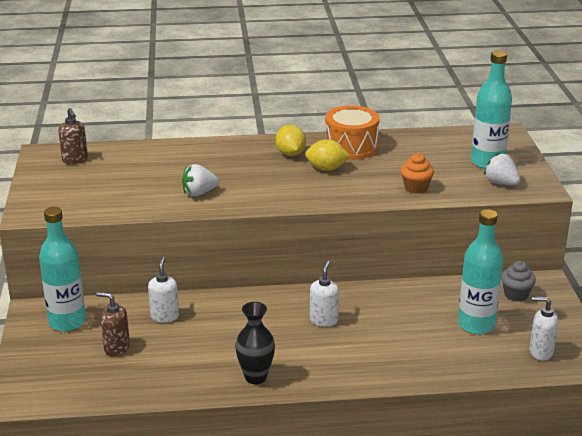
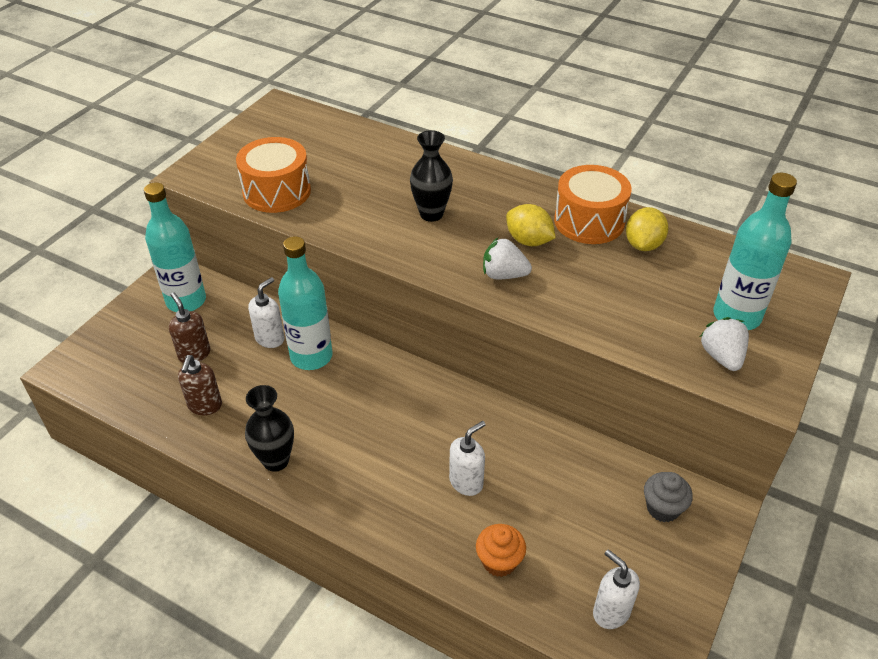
camera: 35 degrees right, 15 degrees up
(75, 160) = (296, 125): brown soap dispenser -> brown soap dispenser (205, 406)
(115, 201) = (277, 191): none -> orange drum
(199, 193) = (363, 216): white strawberry -> white strawberry (504, 275)
(245, 176) = (431, 214): none -> black vase
(290, 154) = (511, 203): yellow lemon -> yellow lemon (643, 245)
(324, 320) = (411, 425): white soap dispenser -> white soap dispenser (466, 482)
(416, 188) = (604, 315): orange cupcake -> orange cupcake (499, 561)
(476, 325) = (571, 525): turquoise bottle -> turquoise bottle (311, 356)

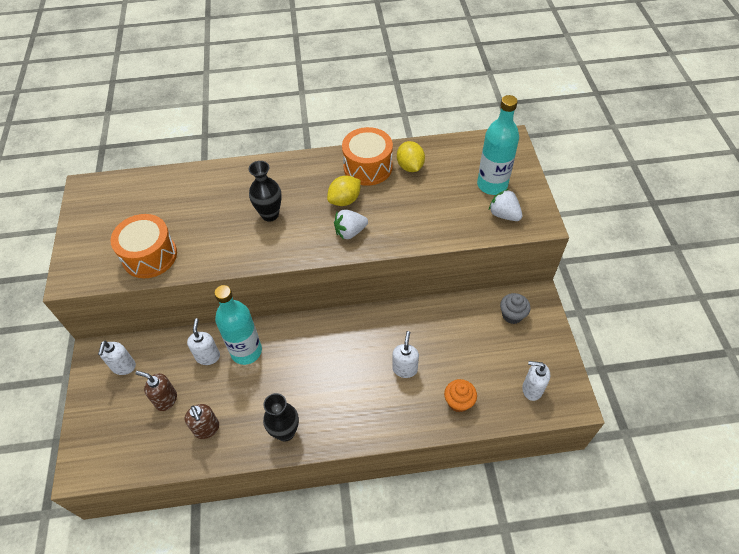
camera: 35 degrees left, 10 degrees up
(186, 301) = (123, 367): turquoise bottle -> white soap dispenser
(528, 241) = (345, 200): yellow lemon -> yellow lemon turned 45 degrees counterclockwise

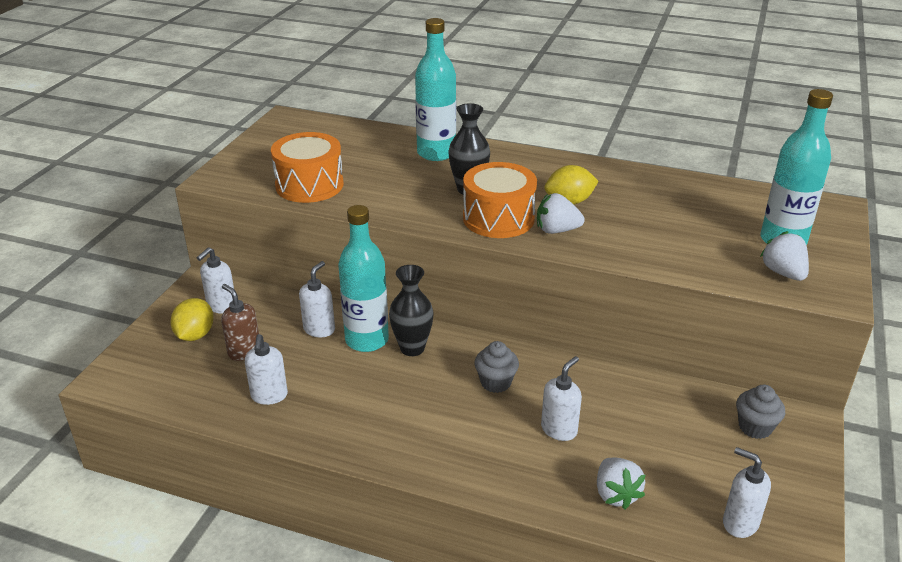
camera: 25 degrees right, 20 degrees down
(207, 429) = (269, 396): brown soap dispenser -> white soap dispenser
(226, 185) = (436, 153): none -> turquoise bottle
(285, 432) = (359, 435): black vase -> black vase (412, 348)
(348, 349) = (495, 382): none -> grey cupcake
(368, 167) = (619, 182): orange drum -> orange drum (498, 218)
(410, 166) = (676, 195): yellow lemon -> yellow lemon (195, 335)
(458, 402) = (616, 494): orange cupcake -> white strawberry

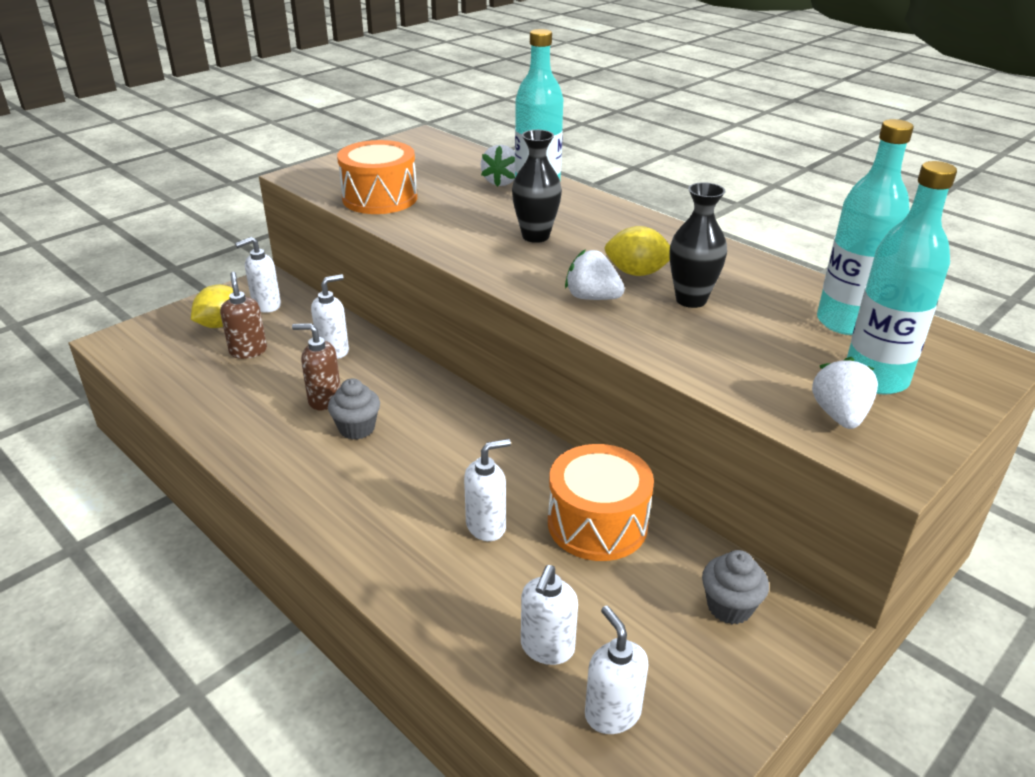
camera: 25 degrees right, 0 degrees up
(269, 396) = (232, 398): white soap dispenser -> white soap dispenser (547, 648)
(350, 373) = (324, 400): none -> brown soap dispenser
(367, 340) = (369, 373): turquoise bottle -> turquoise bottle (845, 322)
(412, 348) = (406, 394): black vase -> black vase (691, 300)
(495, 382) = (461, 454): grey cupcake -> grey cupcake (357, 428)
(498, 218) = (538, 271): orange drum -> orange drum (597, 524)
(616, 494) = (489, 620): white strawberry -> white strawberry (501, 182)

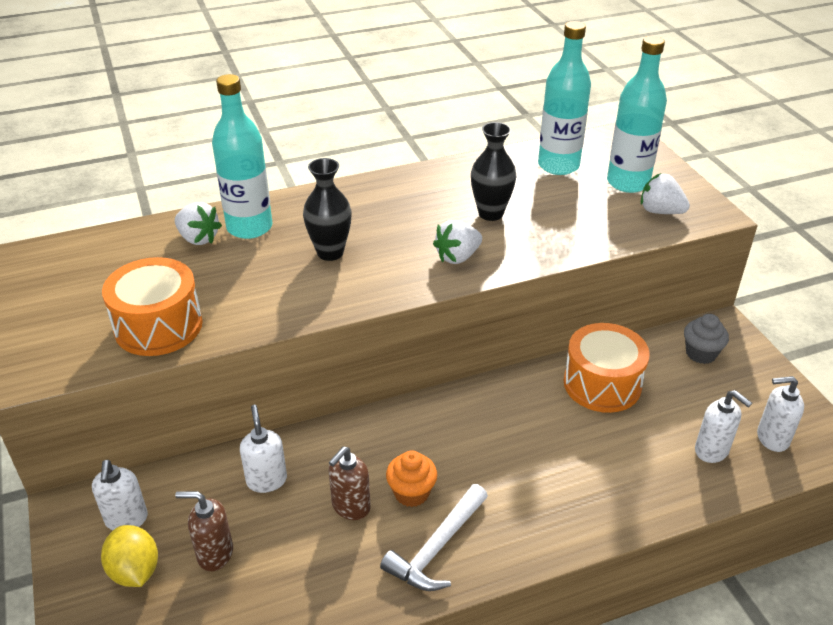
camera: 65 degrees left, 5 degrees up
(298, 460) = (437, 548): none -> white hammer
(357, 428) = (411, 493): grey cupcake -> orange cupcake
(486, 526) = (580, 444): white soap dispenser -> none
(637, 273) = (433, 223): yellow lemon -> none

